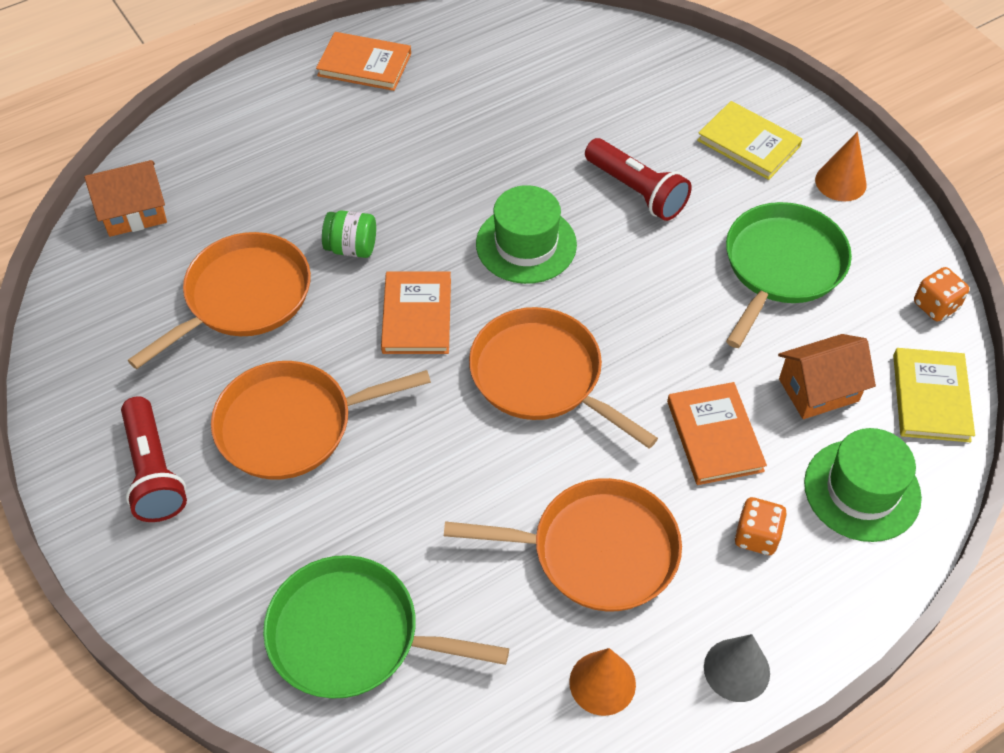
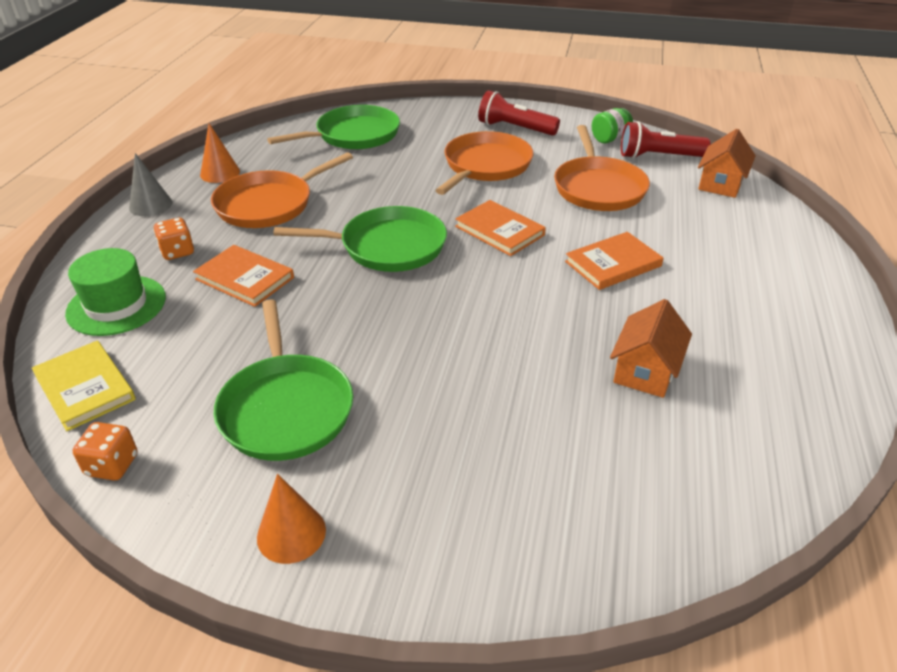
camera: 135 degrees right, 15 degrees down
(351, 248) = (590, 236): green jar -> green jar (610, 139)
(364, 64) = (806, 337): orange book -> orange book (613, 264)
(526, 244) = (495, 301): green hat -> none
(541, 376) = (388, 246): orange pan -> green pan
(637, 191) = (469, 388): red flashlight -> red flashlight (658, 156)
(748, 143) = (424, 508): yellow book -> none
(818, 390) = (187, 341): orange house -> orange house (645, 371)

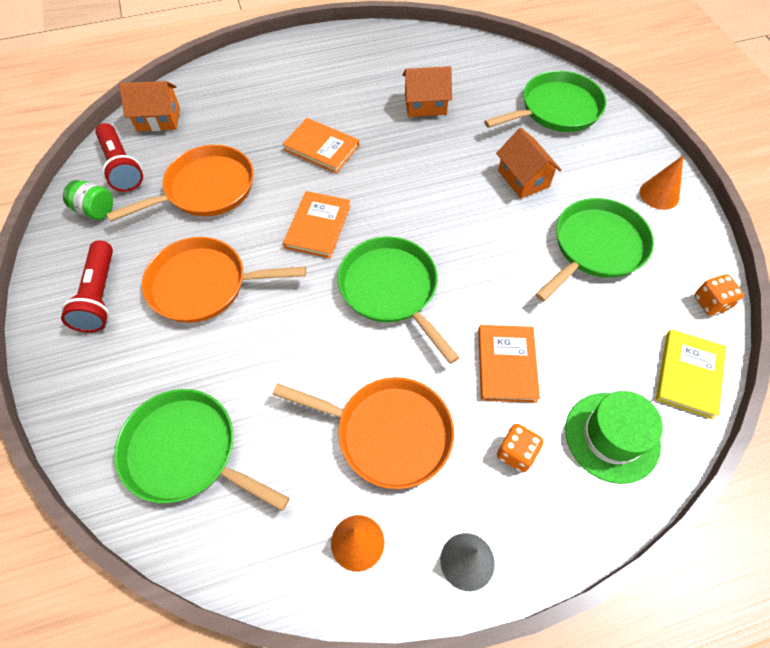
camera: 120 degrees left, 20 degrees up
(442, 400) = (523, 179): none -> orange house
(552, 516) = (556, 109): none -> green pan

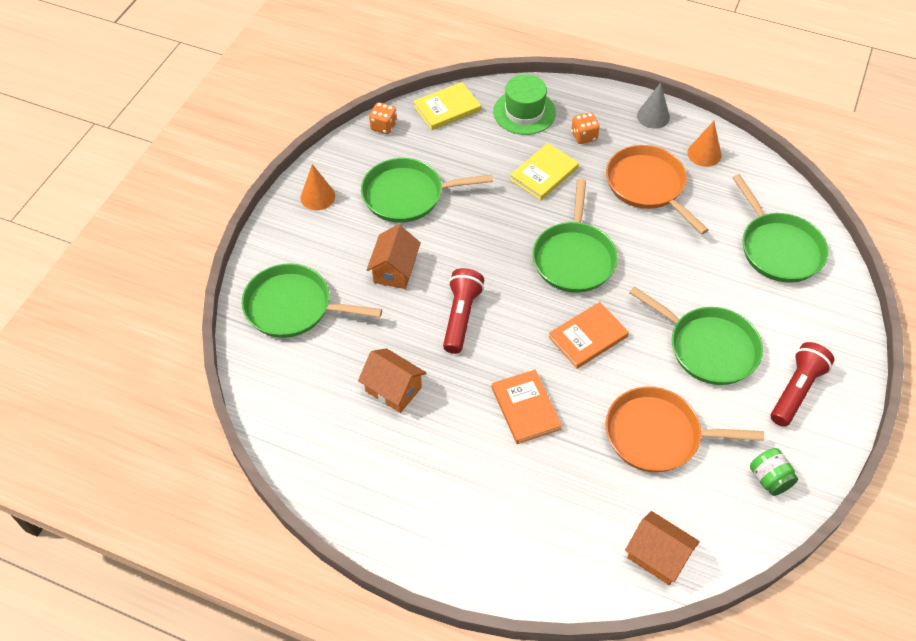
camera: 140 degrees left, 5 degrees down
(122, 167) = (724, 515): red flashlight -> red flashlight (461, 316)
(203, 285) = (709, 347): orange pan -> green pan
(506, 365) = (544, 174): orange book -> yellow book

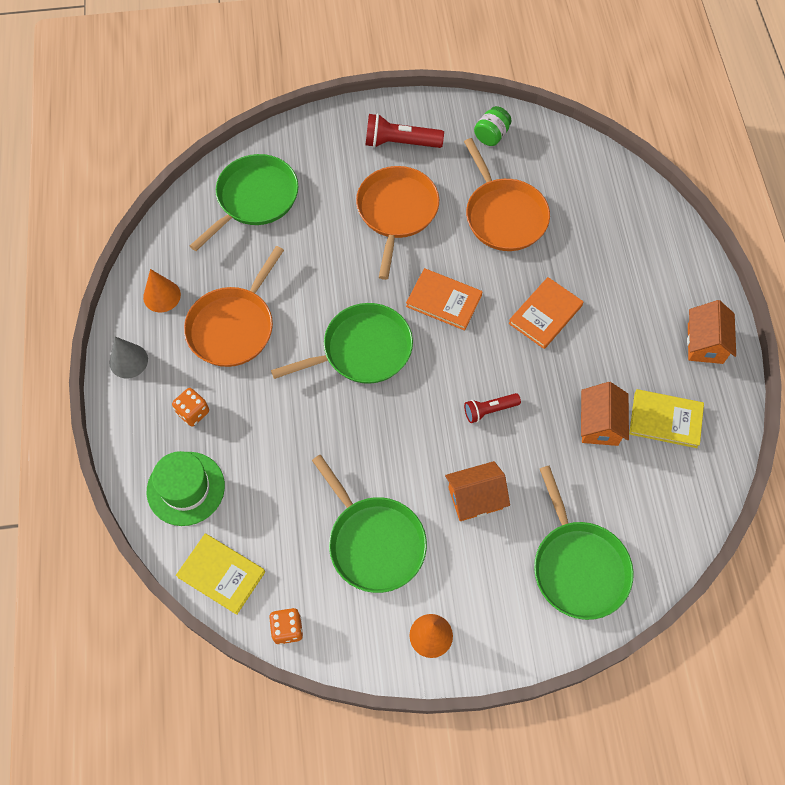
camera: 120 degrees left, 10 degrees up
(461, 316) = (489, 410): red flashlight -> red flashlight, size x0.63
(544, 174) = (268, 425): yellow book -> yellow book (665, 420)
(658, 556) = (602, 178): orange house -> orange house (705, 343)
(709, 347) = (396, 212): green pan -> orange pan

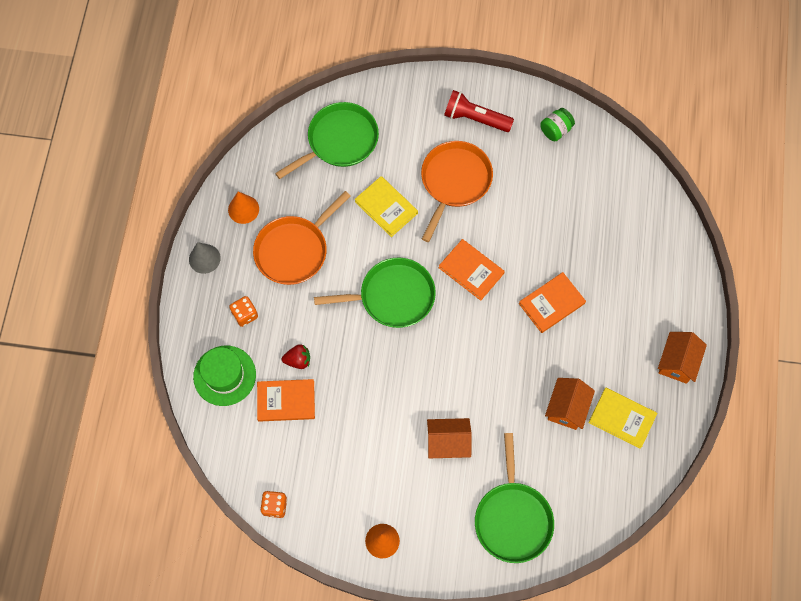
camera: 15 degrees right, 5 degrees up
(221, 574) = (235, 450): yellow book -> yellow book (386, 207)
(268, 499) = (286, 401): none -> orange book
(270, 448) = (298, 360): none -> red strawberry
(374, 542) = (358, 457): green pan -> none
(489, 410) = (481, 373): red flashlight -> none
(504, 215) = (544, 207): orange pan -> none

